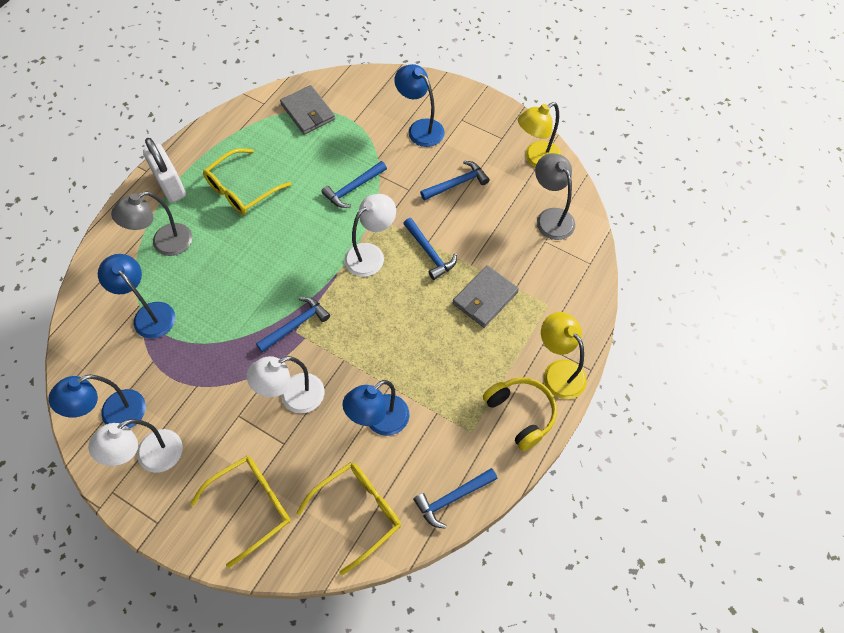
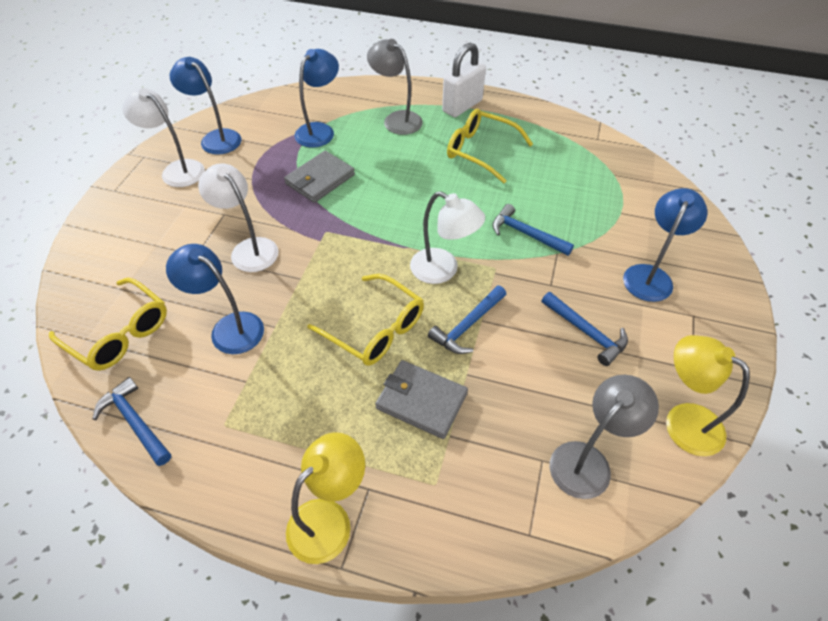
camera: 75 degrees right, 10 degrees down
(252, 506) = (128, 247): yellow glasses -> yellow glasses (375, 329)
(296, 325) = (334, 230): blue hammer -> none
(308, 112) = (608, 173): grey wallet -> grey wallet (320, 179)
(521, 413) = (256, 480): yellow headphones -> none

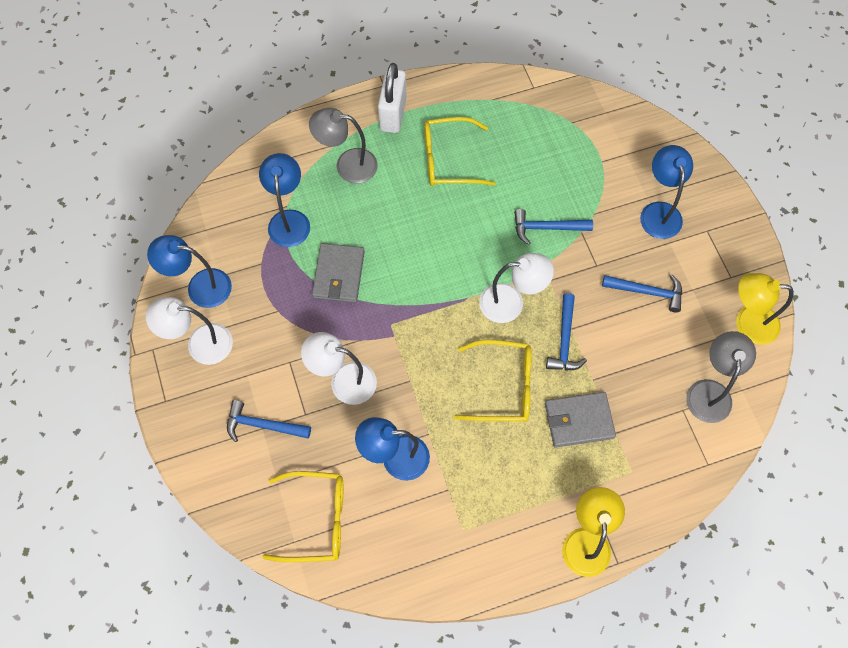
camera: 35 degrees left, 15 degrees up
(135, 422) = (400, 572): blue hammer -> blue hammer (263, 425)

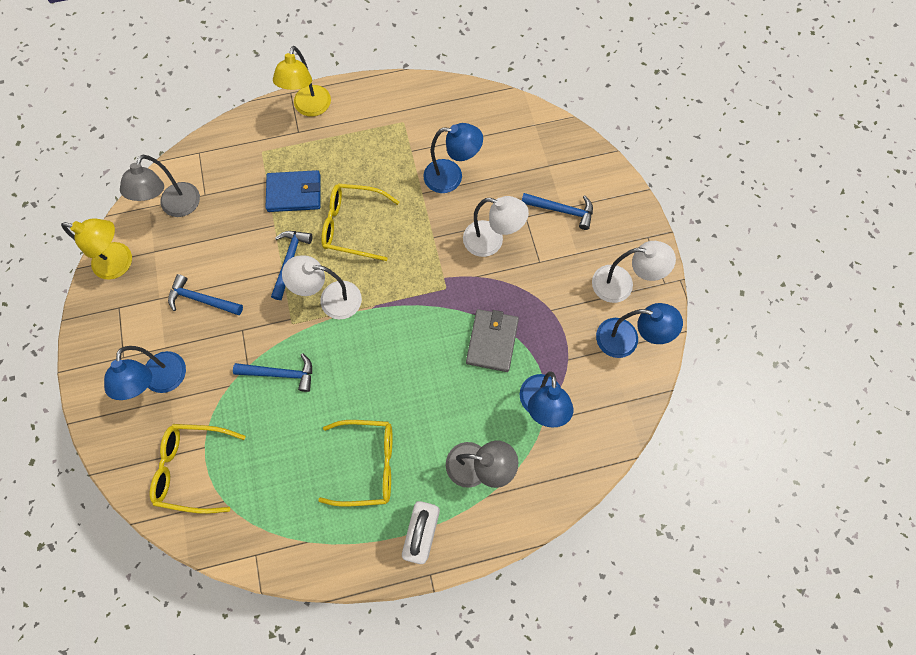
camera: 175 degrees left, 5 degrees up
(316, 519) = (517, 138): yellow glasses -> yellow glasses (193, 468)
(578, 421) = (294, 193): grey wallet -> blue wallet

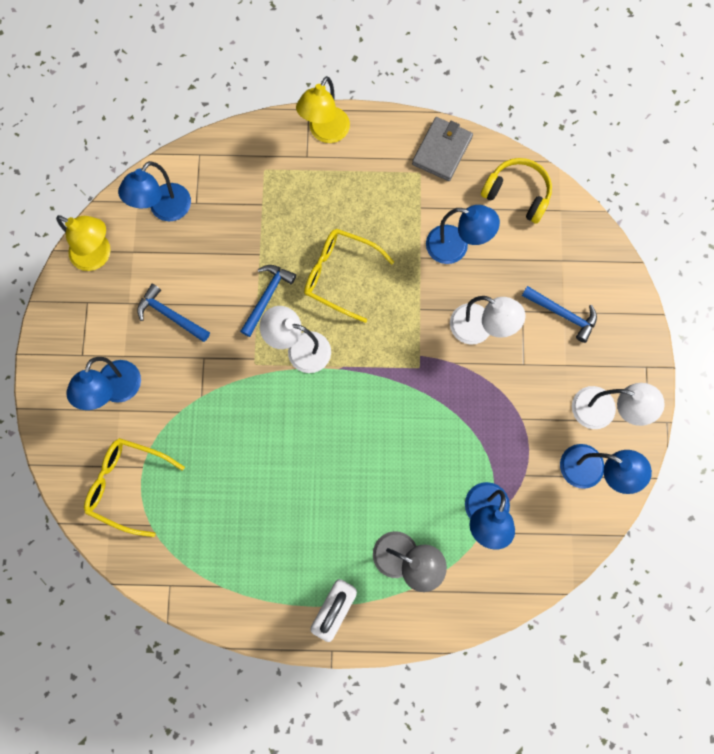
camera: 15 degrees right, 5 degrees up
(176, 207) = (165, 210): grey lamp -> blue lamp
(281, 373) = (232, 413): blue hammer -> none
(294, 193) = (288, 224): blue wallet -> none
(368, 463) = (297, 526): yellow glasses -> none
(492, 341) = (452, 435): grey wallet -> grey wallet (442, 150)
(493, 119) = (517, 193): none -> yellow headphones

